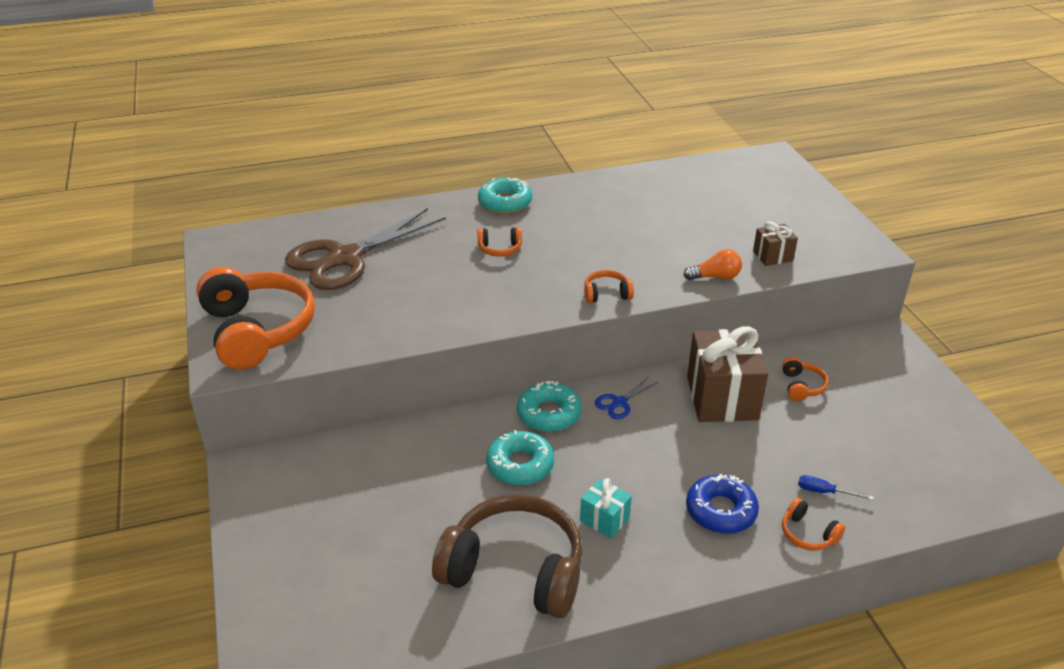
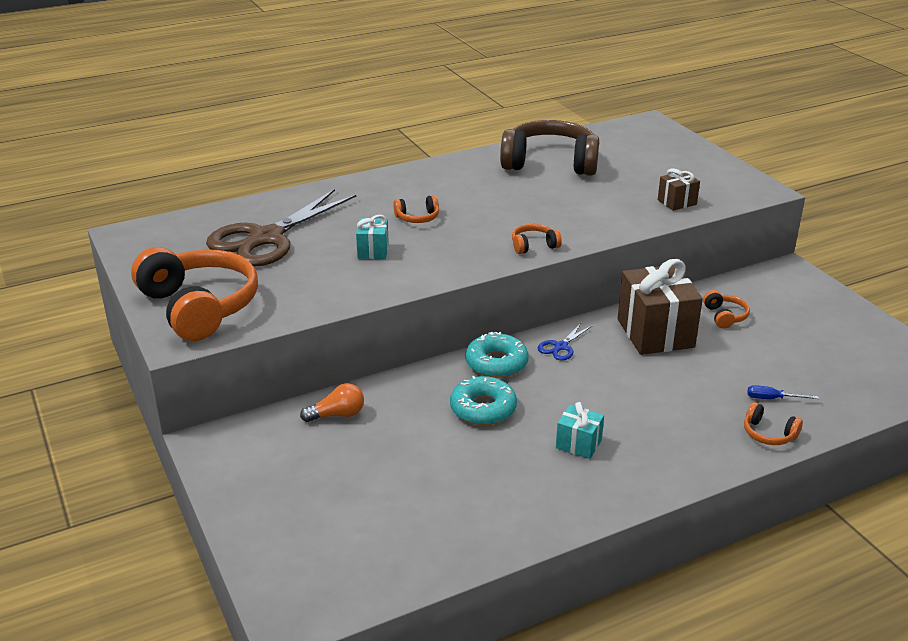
camera: 10 degrees left, 5 degrees down
(444, 283) = (373, 251): none -> turquoise gift
(505, 203) = (408, 179): turquoise donut -> none
(515, 570) = (507, 496): brown headphones -> brown headphones (550, 163)
(715, 277) = (630, 223): orange light bulb -> orange light bulb (337, 415)
(720, 511) = (684, 424): blue donut -> none

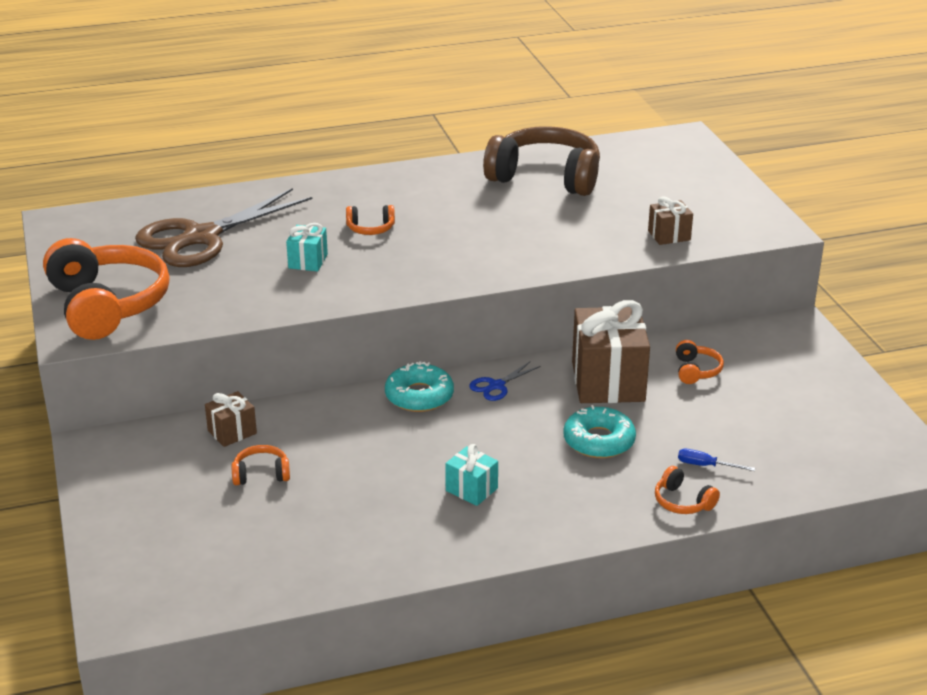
camera: 10 degrees right, 0 degrees up
(337, 415) = (232, 432): orange light bulb -> brown gift
(483, 408) = (386, 442): turquoise donut -> turquoise donut (599, 441)
(533, 246) = (484, 271): orange headphones -> orange headphones (261, 474)

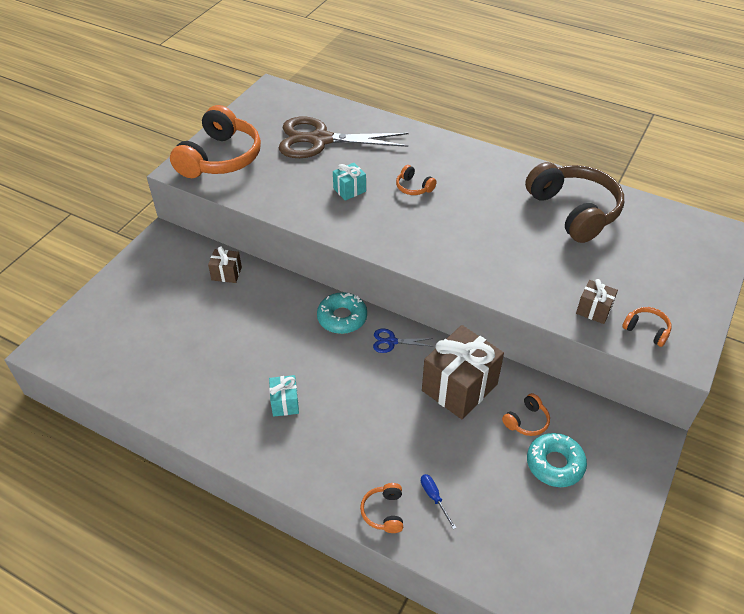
camera: 45 degrees right, 15 degrees up
(261, 474) = (205, 310): orange headphones -> orange headphones (646, 330)
(599, 441) = (396, 426): turquoise donut -> turquoise donut (555, 464)

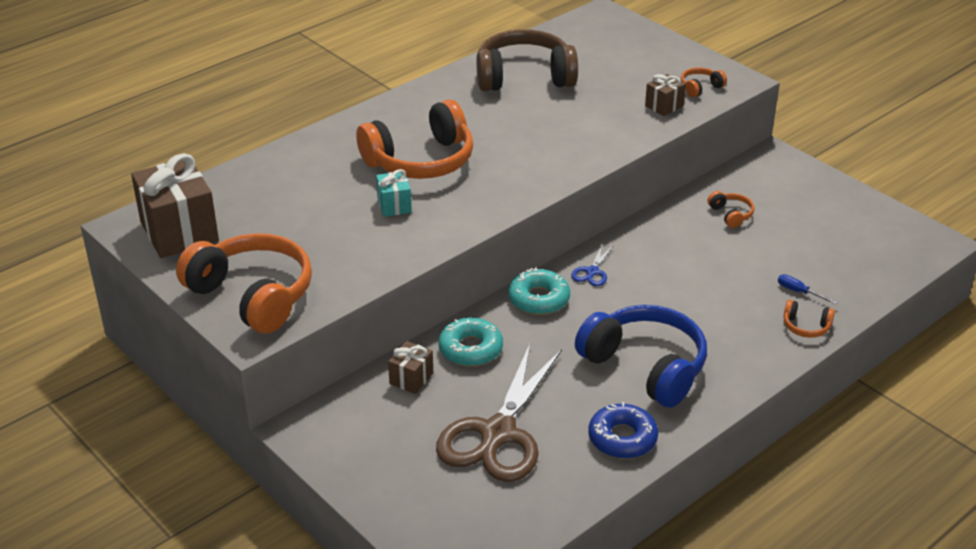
camera: 70 degrees left, 10 degrees down
(196, 406) = (622, 438): none -> blue donut
(285, 403) = (645, 367): turquoise gift -> blue headphones
(320, 140) = (279, 207): brown scissors -> brown scissors (498, 433)
(413, 187) = (421, 161): orange headphones -> orange headphones, size x2.37
(434, 498) = (799, 292): blue screwdriver -> blue screwdriver turned 45 degrees clockwise
(459, 387) = (674, 243): brown gift -> brown gift (179, 232)
(555, 464) = (784, 213): turquoise donut -> turquoise donut (470, 349)

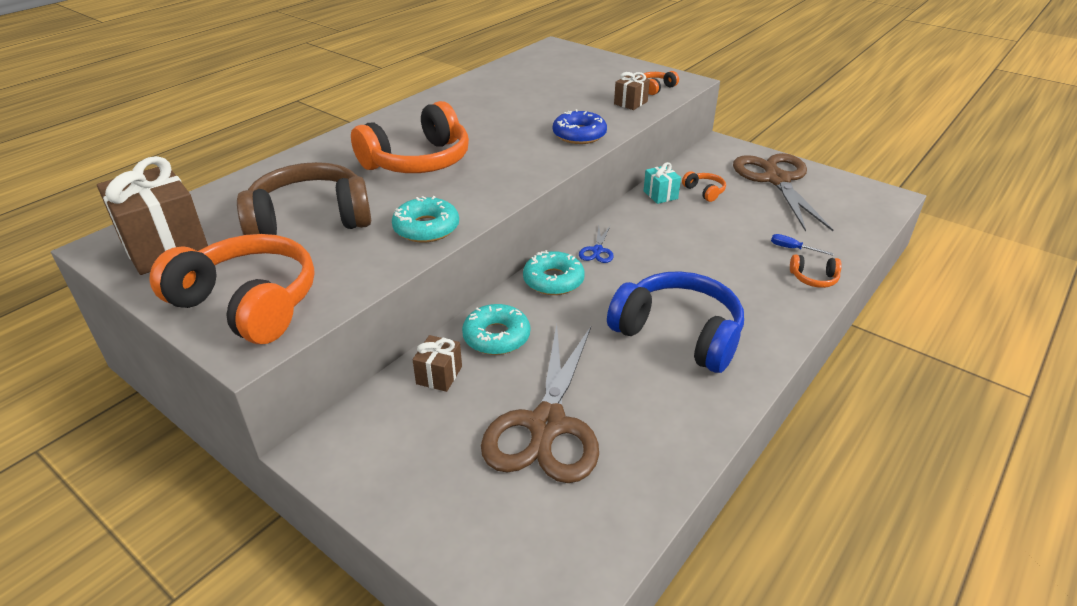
camera: 10 degrees left, 0 degrees up
(394, 205) = (398, 201): turquoise gift -> turquoise gift (660, 195)
(417, 238) = (426, 228): none -> turquoise donut
(524, 77) = (500, 91): brown headphones -> brown headphones (310, 220)
(622, 438) = (682, 413): blue donut -> blue donut (579, 135)
(819, 208) = (777, 180): none -> brown scissors

